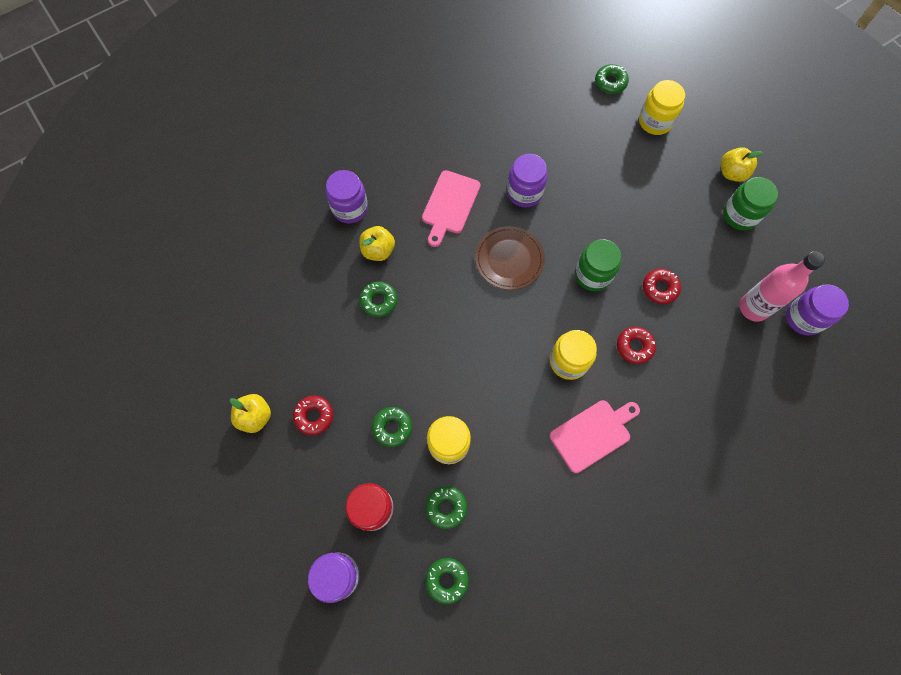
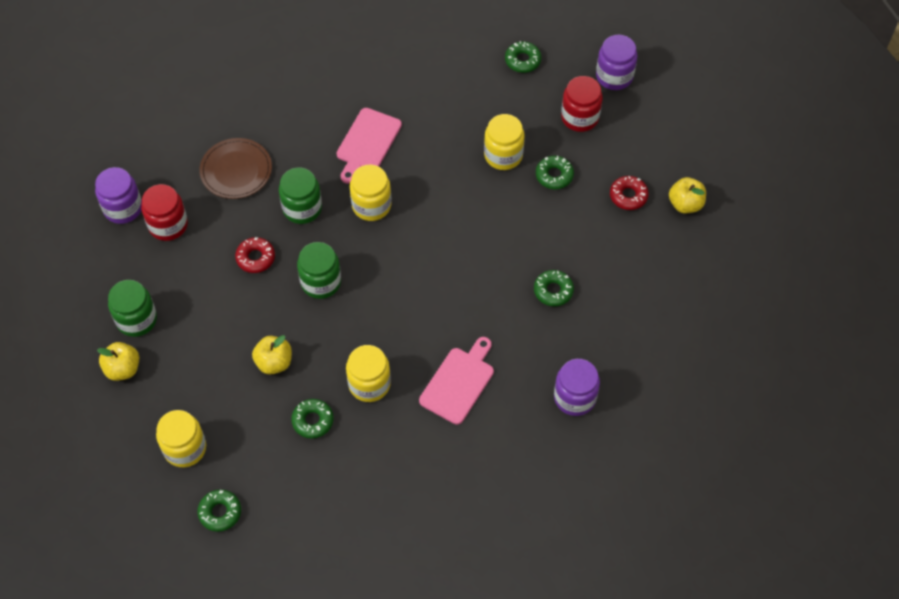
camera: 170 degrees left, 10 degrees down
(378, 250) = (547, 344): yellow apple -> yellow apple (274, 362)
(446, 507) = (514, 108): green donut -> green donut (313, 421)
(509, 259) = (405, 312): brown plate -> brown plate (236, 170)
(524, 192) = (369, 384): purple jar -> yellow jar
(593, 434) = (367, 143): pink cutting board -> pink cutting board turned 45 degrees counterclockwise
(634, 347) = (302, 208): red donut -> green jar
(753, 308) = (168, 225): pink bottle -> red jar

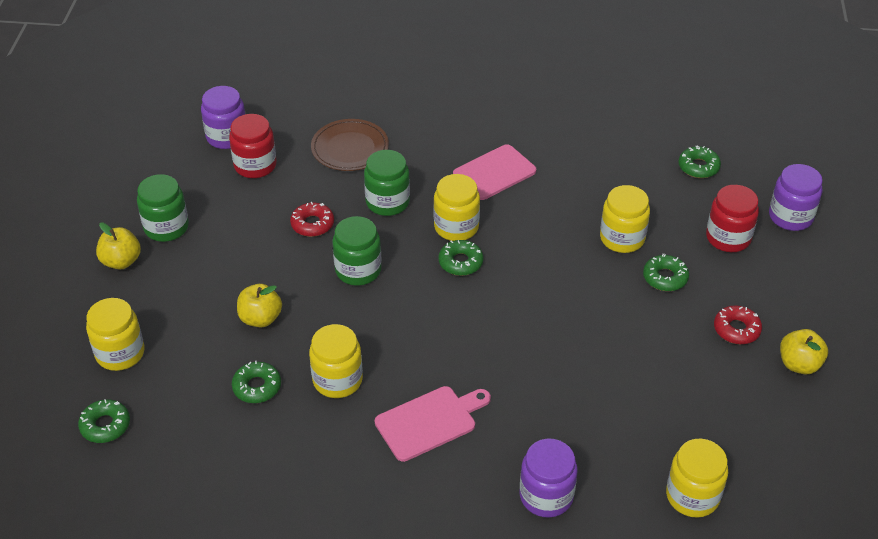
camera: 30 degrees right, 15 degrees down
(553, 291) = (592, 382): green donut -> green donut (460, 262)
(670, 346) = (692, 496): none -> yellow jar

